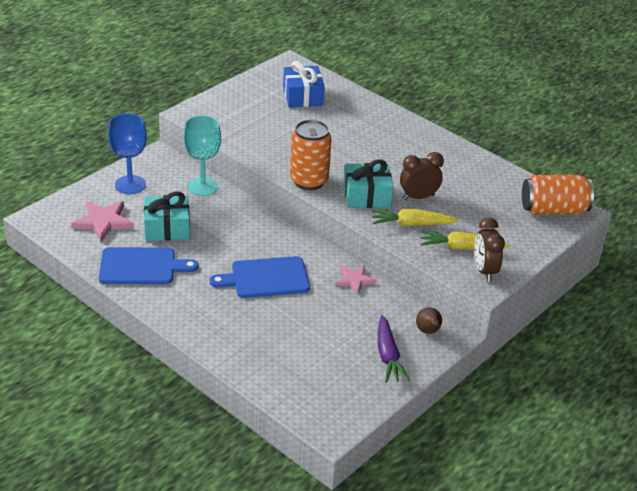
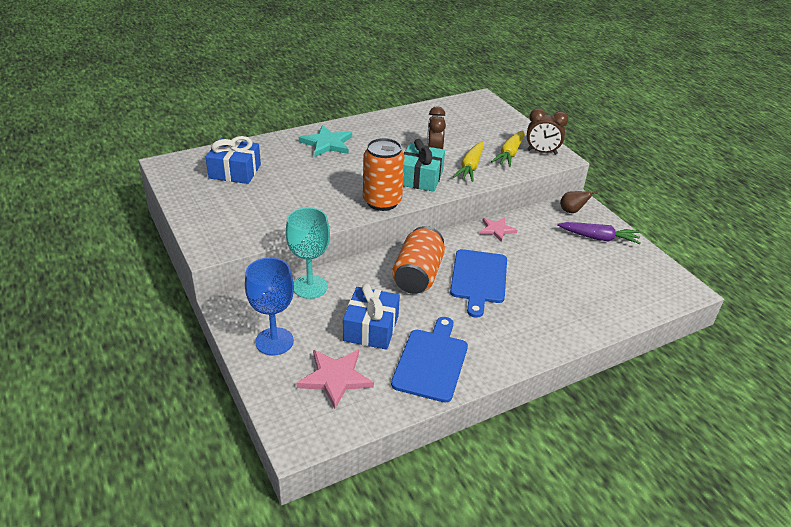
camera: 70 degrees left, 0 degrees up
(167, 228) = (371, 328): turquoise gift -> blue gift
(387, 131) = (327, 143): none -> turquoise star
(553, 210) = (475, 106): orange can -> orange can (418, 275)

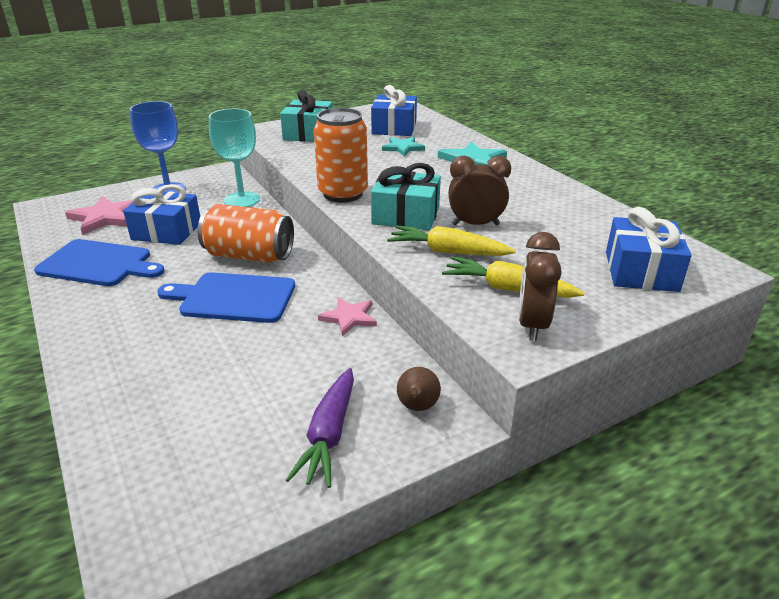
camera: 90 degrees right, 5 degrees down
(234, 218) = (308, 133): none -> turquoise gift
(289, 170) = (403, 148): none -> turquoise star
(486, 116) = (641, 271): none -> blue gift

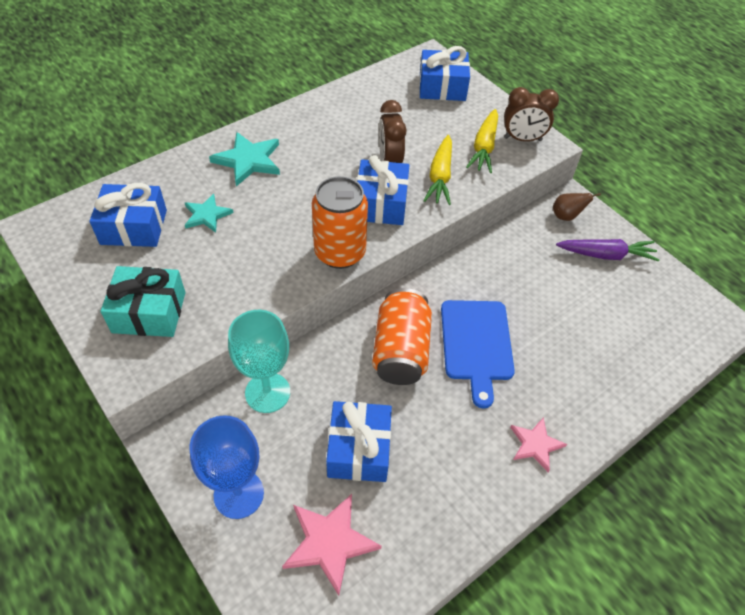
camera: 100 degrees left, 20 degrees up
(98, 264) = (444, 492): blue cutting board -> none
(349, 317) = (483, 260): pink star -> pink star (535, 444)
(406, 215) = (381, 204): turquoise gift -> blue gift

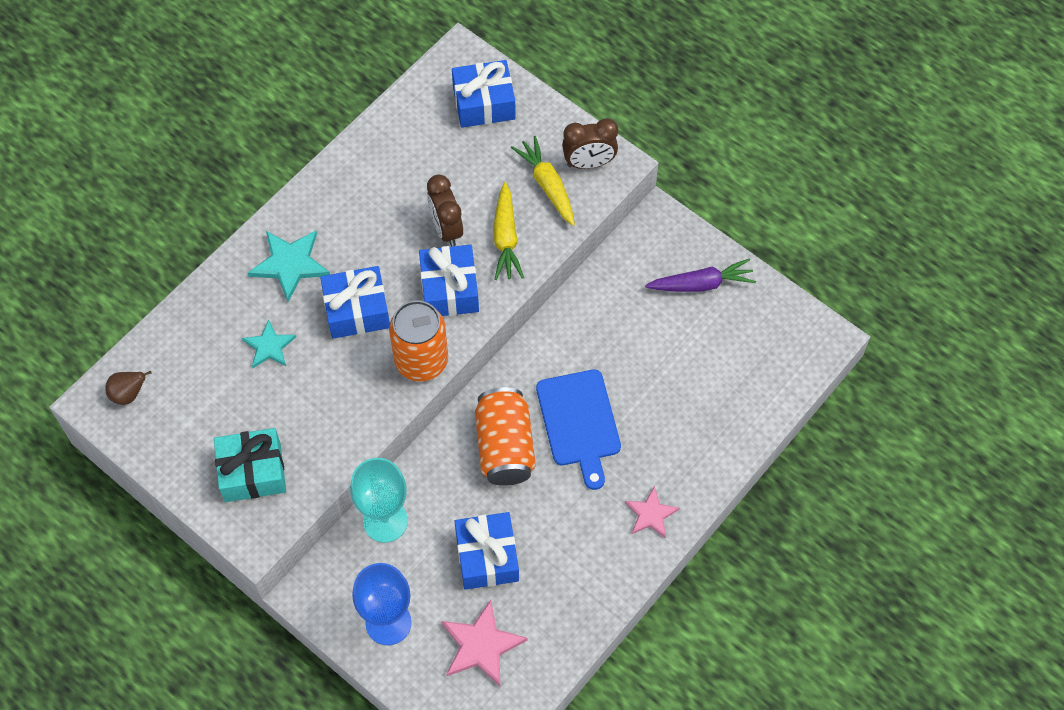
camera: 10 degrees left, 10 degrees up
(134, 227) = (198, 379): blue gift -> blue gift (357, 310)
(484, 147) = (547, 185): yellow carrot -> yellow carrot turned 150 degrees clockwise
(566, 216) = (653, 242): brown pear -> brown pear (129, 394)

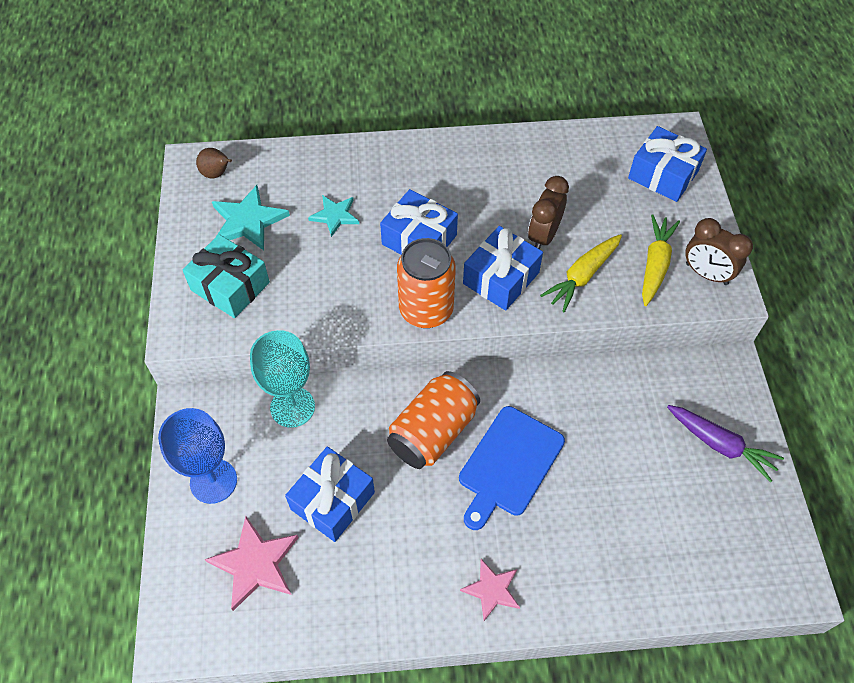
camera: 45 degrees right, 5 degrees down
(290, 264) = (408, 176): turquoise star -> turquoise star (248, 221)

